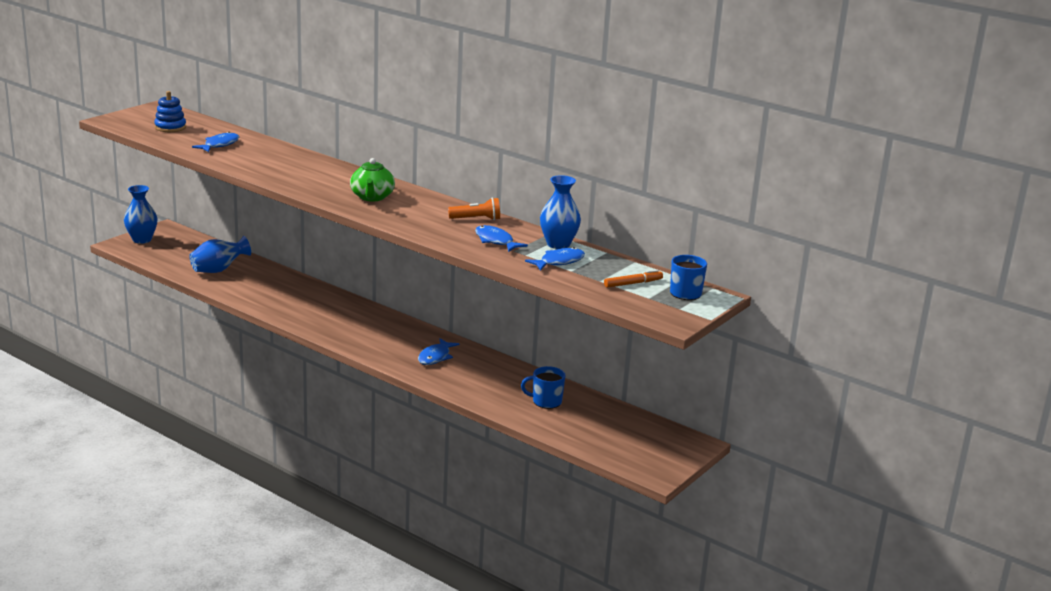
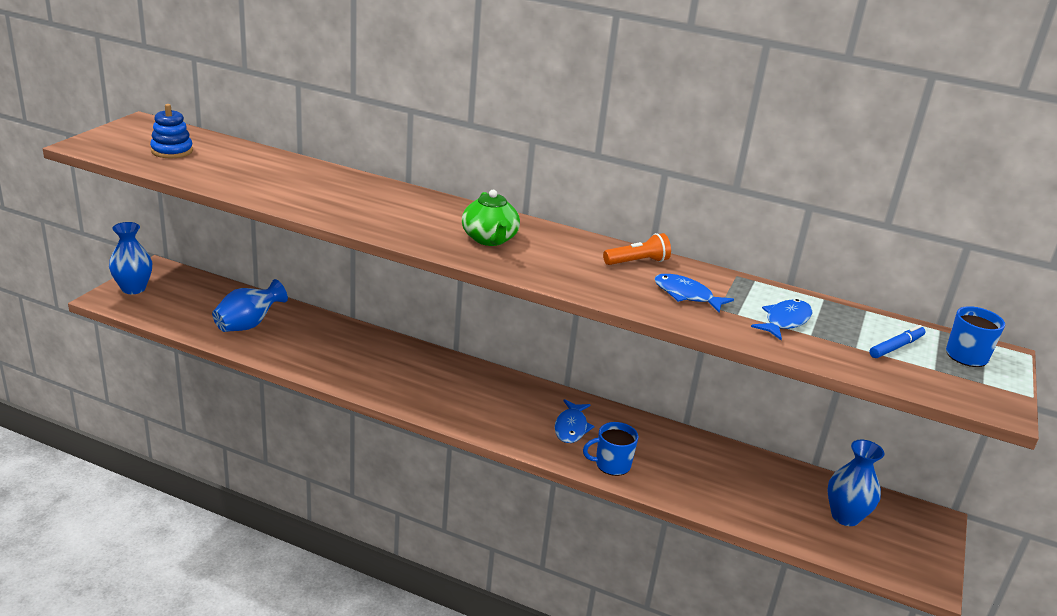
camera: 15 degrees left, 5 degrees up
(219, 145) = (249, 173): blue fish -> none
(546, 401) = (734, 480): blue mug -> blue mug (612, 464)
(558, 244) = (761, 292): blue vase -> blue vase (845, 516)
(633, 283) = (896, 347): orange marker -> blue marker

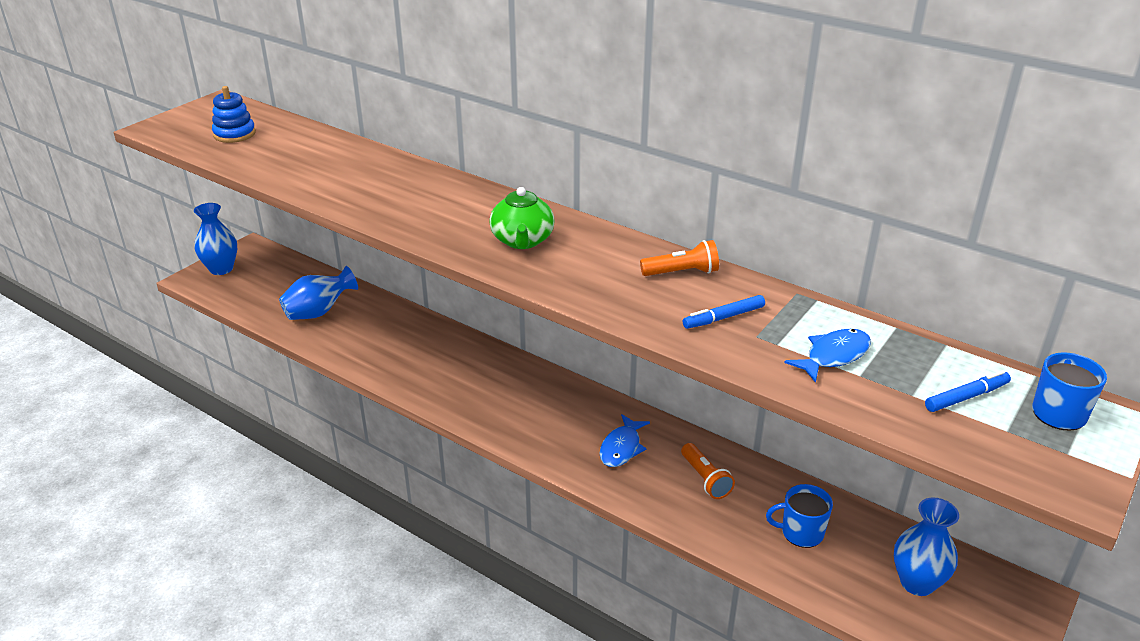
camera: 15 degrees right, 5 degrees up
(612, 464) = (654, 496): blue mug -> blue mug (801, 532)
(651, 448) = (705, 479): none -> orange flashlight
(686, 295) = (723, 317): blue fish -> blue marker

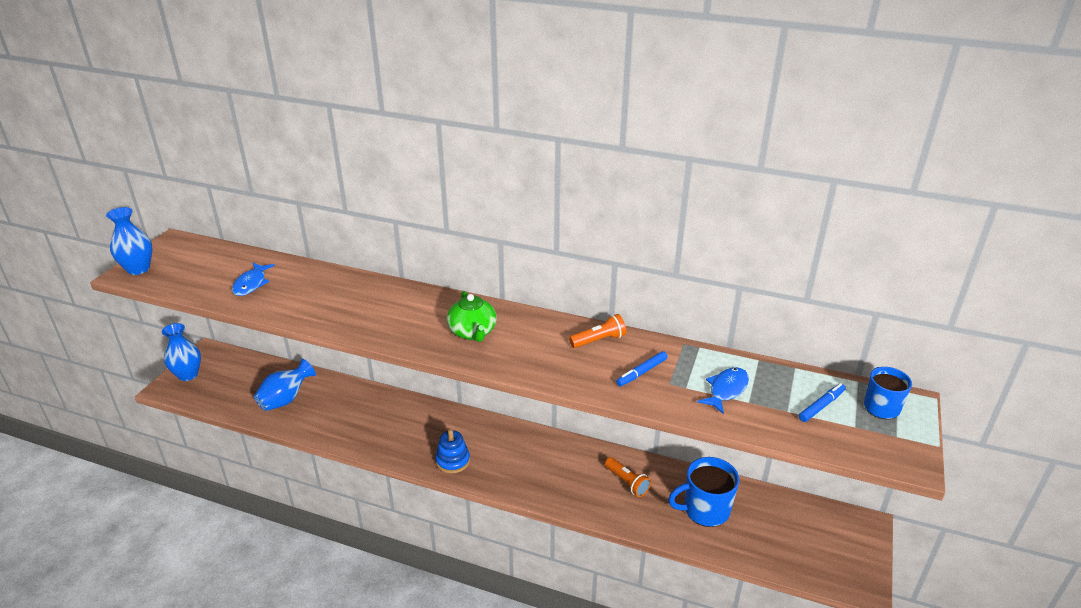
camera: 15 degrees left, 0 degrees up
(234, 134) = (200, 270): blue stacking toy -> blue stacking toy (453, 461)
(622, 448) = (560, 469): blue fish -> blue fish (251, 284)
(801, 532) = (705, 510): blue mug -> blue mug, size x1.52
(917, 582) = (791, 531): blue vase -> blue vase (138, 269)

